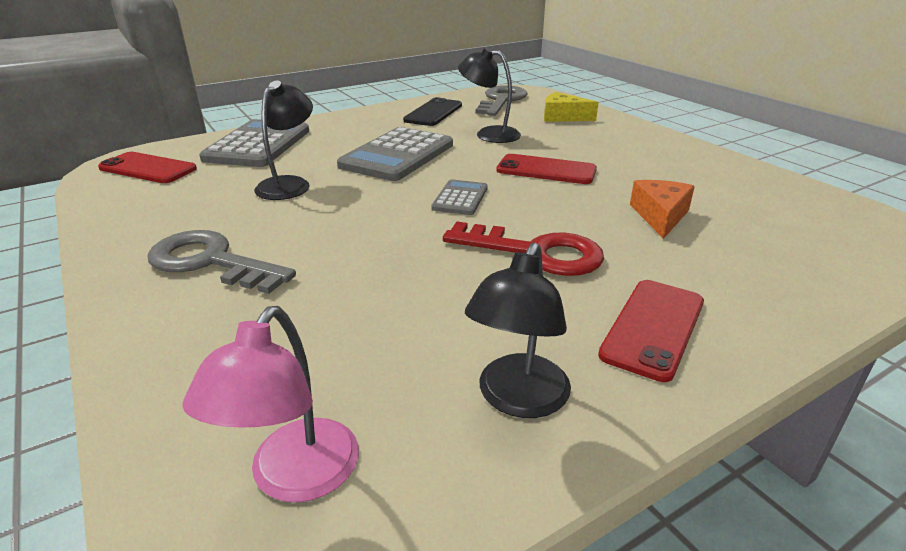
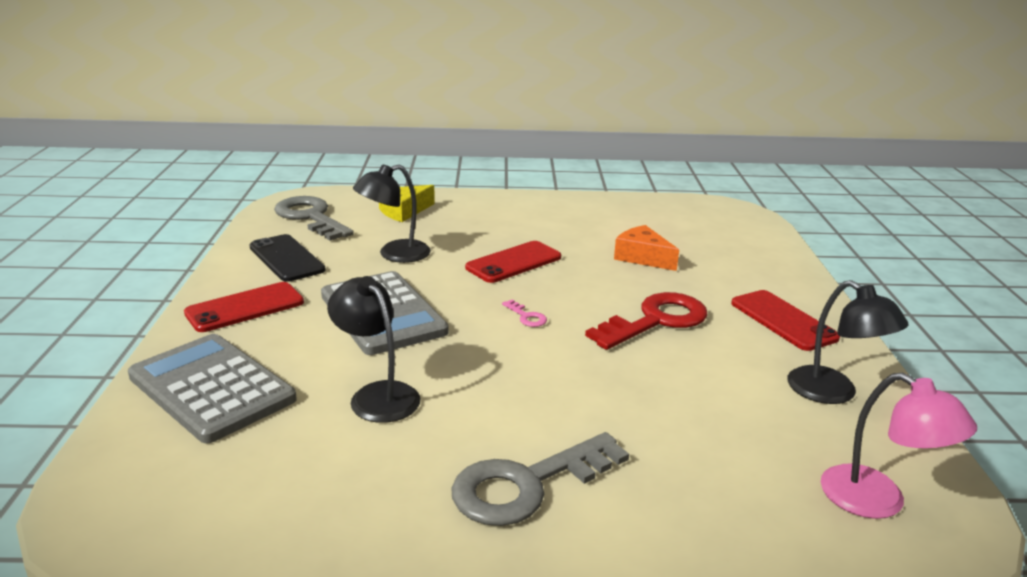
camera: 60 degrees left, 5 degrees down
(148, 168) = (168, 493): red phone -> red phone (245, 308)
(460, 198) = (526, 316): grey calculator -> pink key

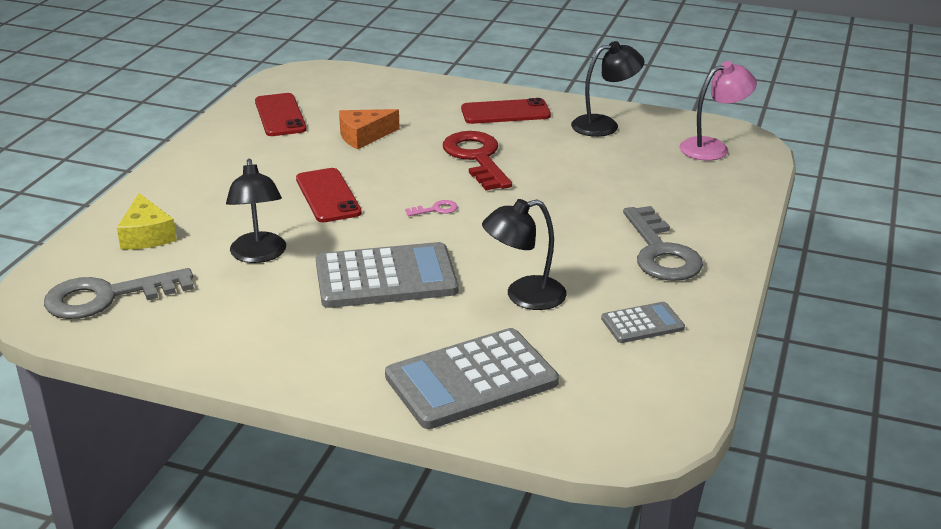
camera: 70 degrees left, 5 degrees up
(245, 308) = (320, 355): red phone -> red phone (280, 115)
(286, 258) = (216, 322): black phone -> none
(345, 490) = (642, 323): none -> grey calculator

